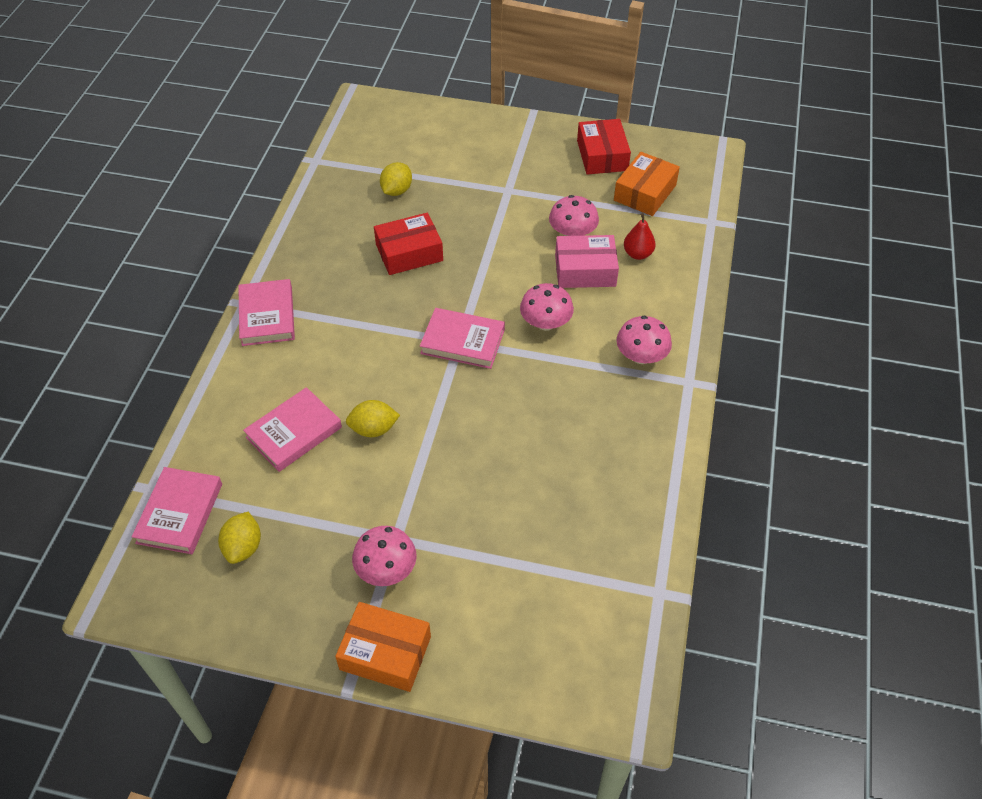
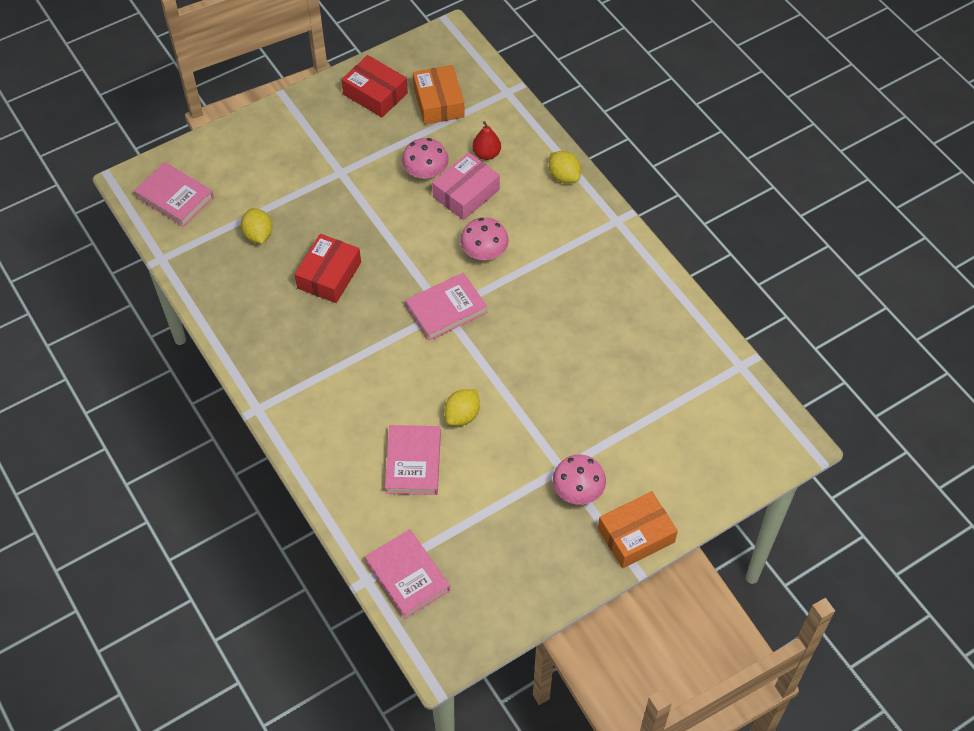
camera: 45 degrees left, 5 degrees up
(243, 547) = (476, 557): yellow lemon -> yellow lemon (564, 176)
(267, 316) = (287, 403): pink book -> pink book (175, 197)
(641, 356) = (570, 226): pink mushroom -> none

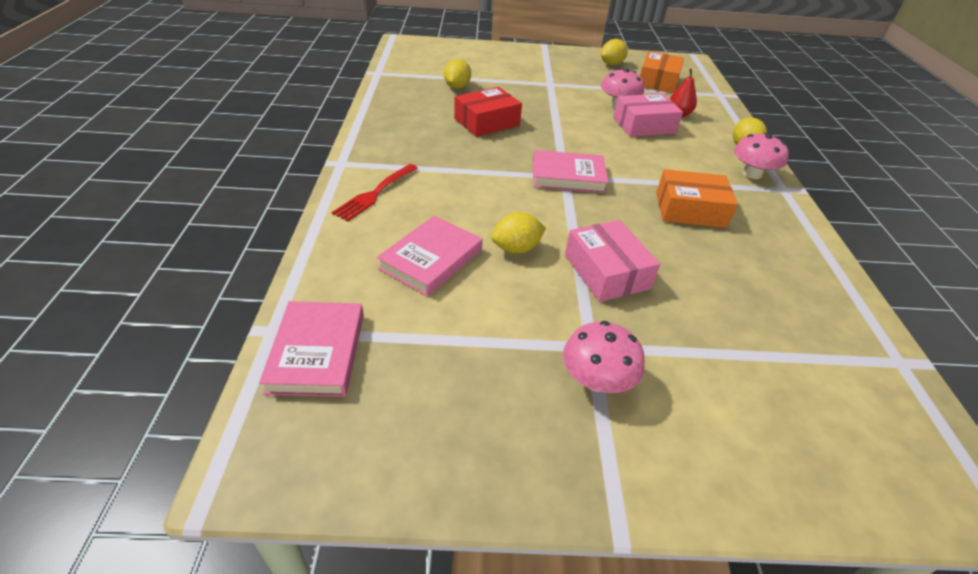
camera: 30 degrees right, 15 degrees down
(175, 197) = (422, 55): pink book -> none
(317, 425) = (375, 193): none -> red fork
(375, 94) = (611, 64): red box -> yellow lemon
(484, 252) = (633, 159): pink mushroom -> pink mushroom (752, 174)
(535, 398) = (606, 272): none -> pink box
(636, 535) = (647, 480): orange box -> orange box (690, 210)

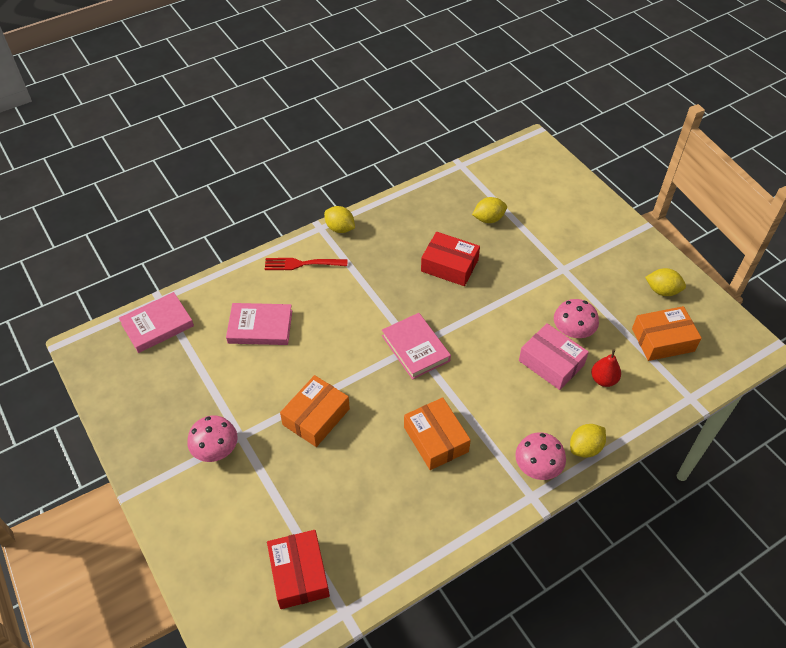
camera: 60 degrees right, 10 degrees up
(516, 248) = (303, 360): yellow lemon -> yellow lemon (340, 228)
(606, 272) = (316, 417): pink box -> orange box
(835, 378) = (299, 574): none -> red box

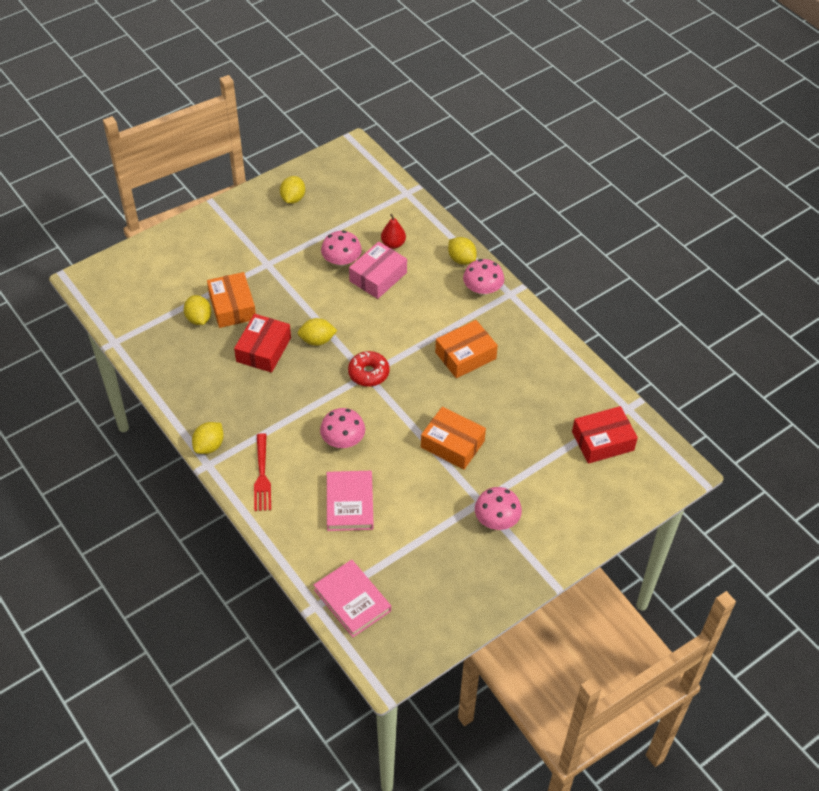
camera: 95 degrees left, 0 degrees up
(334, 324) = (343, 440): none -> pink mushroom
(415, 348) = (368, 373): pink book -> red donut
(460, 307) = (317, 340): none -> yellow lemon
(663, 340) = (348, 203): orange box -> orange box (232, 306)

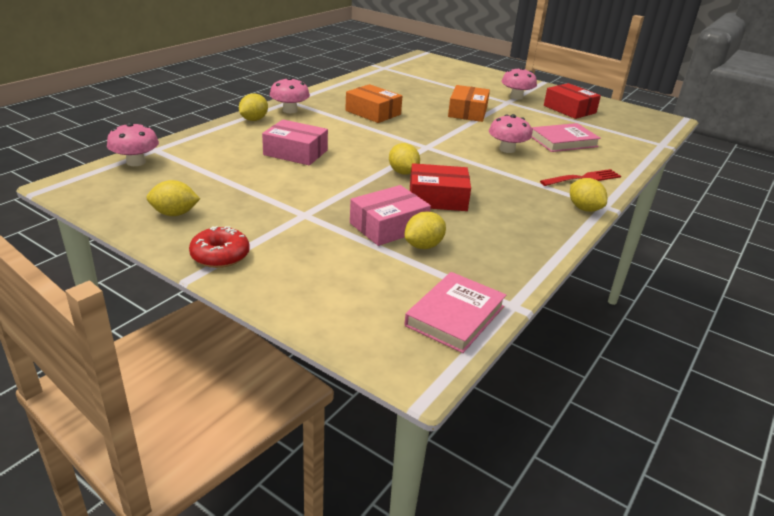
camera: 110 degrees left, 20 degrees down
(209, 446) = (584, 209): yellow lemon -> yellow lemon turned 45 degrees clockwise
(232, 306) = (388, 226): orange box -> pink box
(341, 261) = (279, 172): pink mushroom -> pink mushroom (136, 162)
(352, 600) = (639, 133): pink book -> pink book (455, 316)
(368, 373) = (424, 146): red donut -> red donut (220, 255)
(393, 244) = (242, 149): red pear -> none
(602, 441) = (418, 73): red box -> red box (569, 109)

